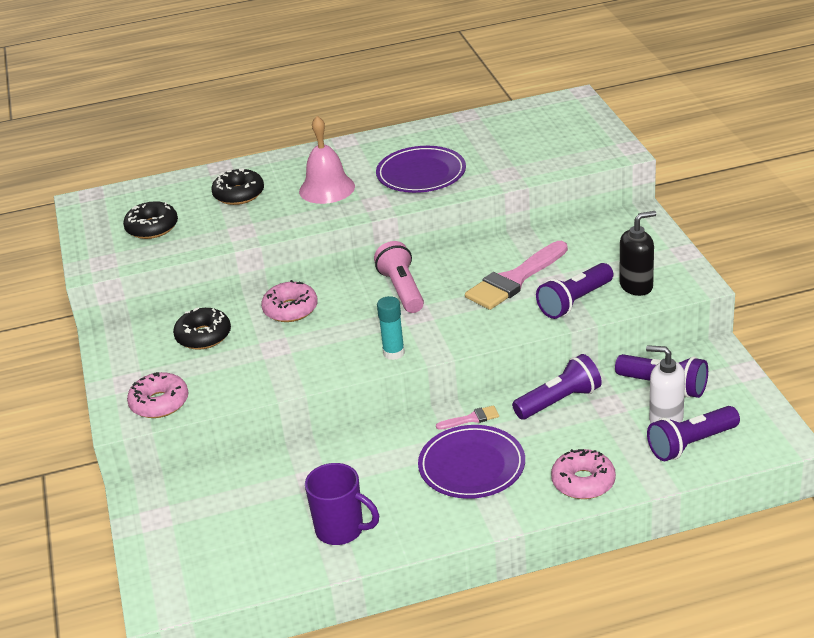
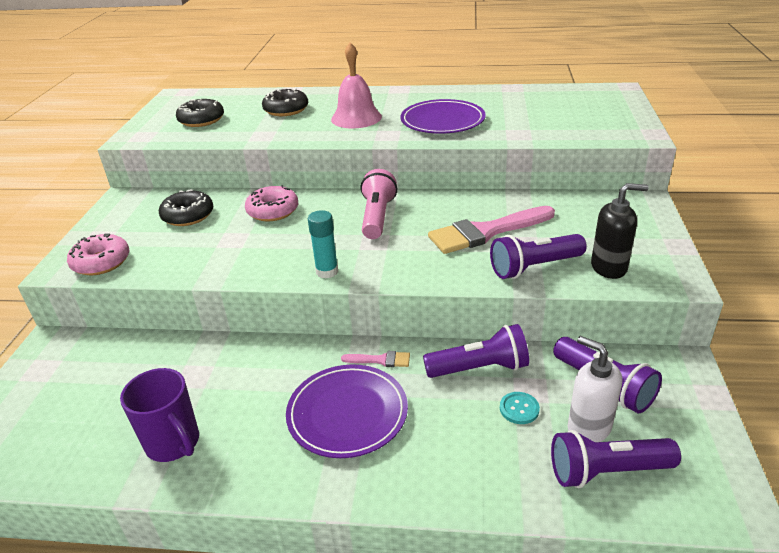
camera: 20 degrees right, 0 degrees up
(583, 482) = (453, 477): pink donut -> none
(607, 422) = (519, 409): none -> turquoise button

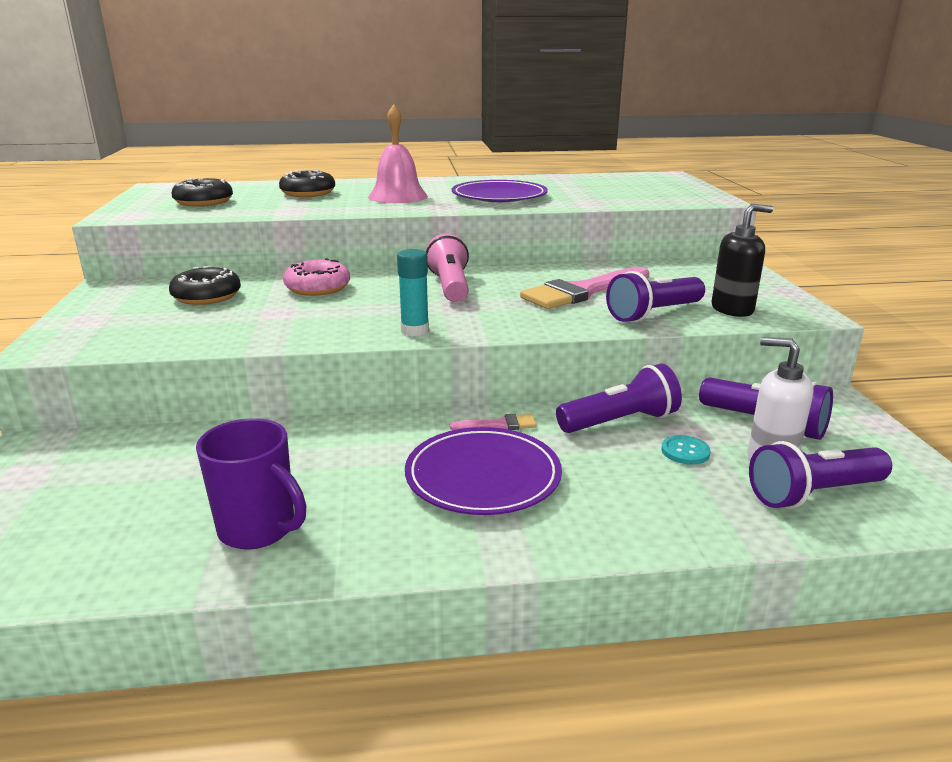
camera: 15 degrees left, 10 degrees down
(101, 262) = (102, 341): pink donut -> none

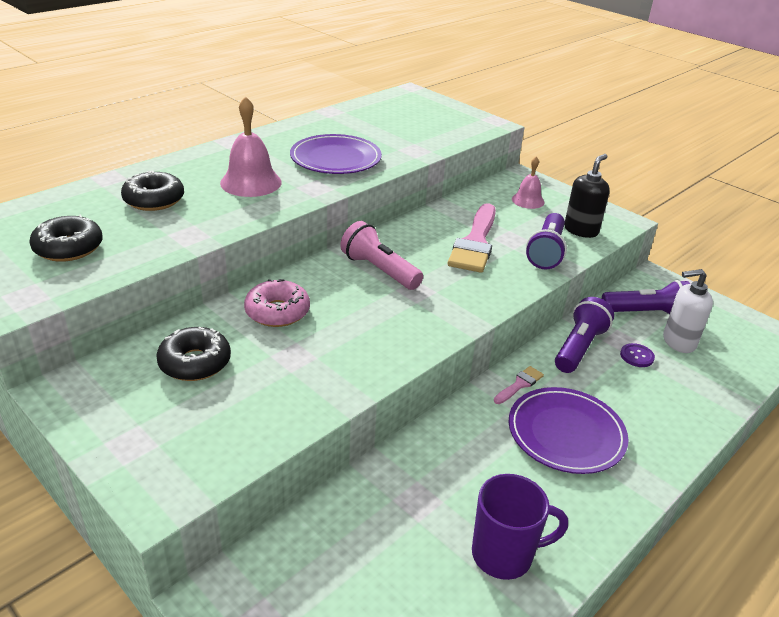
camera: 40 degrees left, 10 degrees up
(415, 331) = (429, 333): turquoise glue stick -> none
(685, 451) = (636, 356): turquoise button -> purple button
(706, 278) = (528, 200): none -> pink bell
(814, 494) = (720, 358): purple flashlight -> none

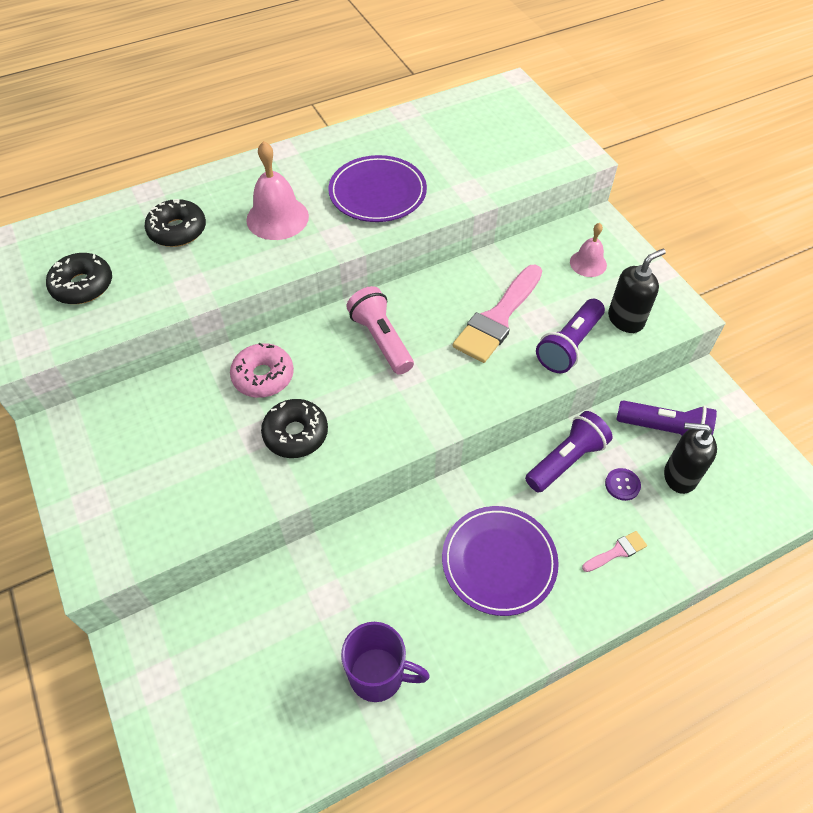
camera: 20 degrees right, 20 degrees up
(195, 363) = (170, 424): black donut -> black donut (296, 434)
(519, 384) = (482, 493): pink brush -> pink brush (617, 551)
(678, 342) = (679, 476): white soap dispenser -> black soap dispenser

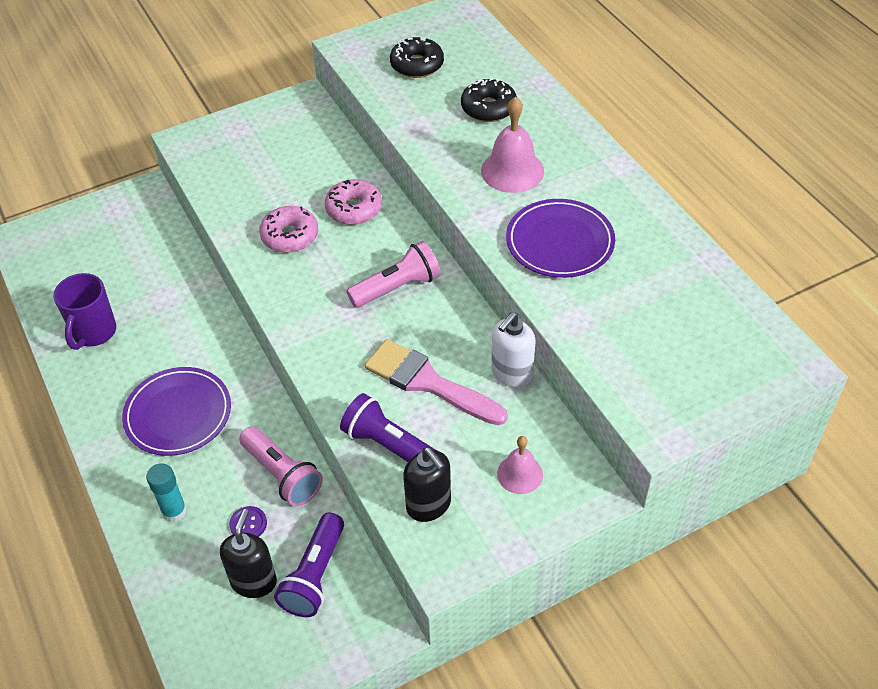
camera: 90 degrees right, 5 degrees down
(296, 434) = (290, 236): black donut -> pink donut
(487, 263) = (511, 374): none -> white soap dispenser
(566, 460) = (282, 475): purple flashlight -> pink flashlight
(617, 551) = (174, 511): pink brush -> turquoise glue stick

